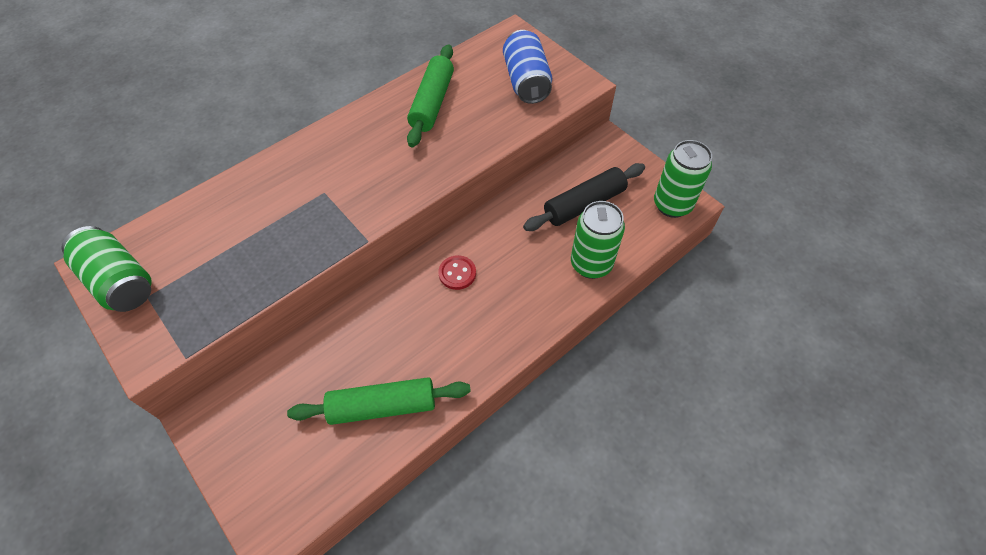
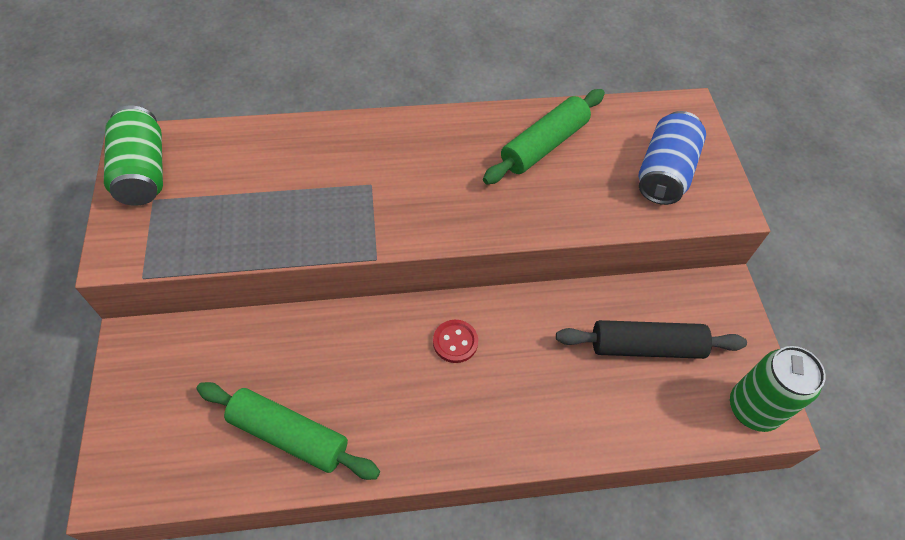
camera: 30 degrees right, 0 degrees up
(591, 264) = (605, 420): green can -> none

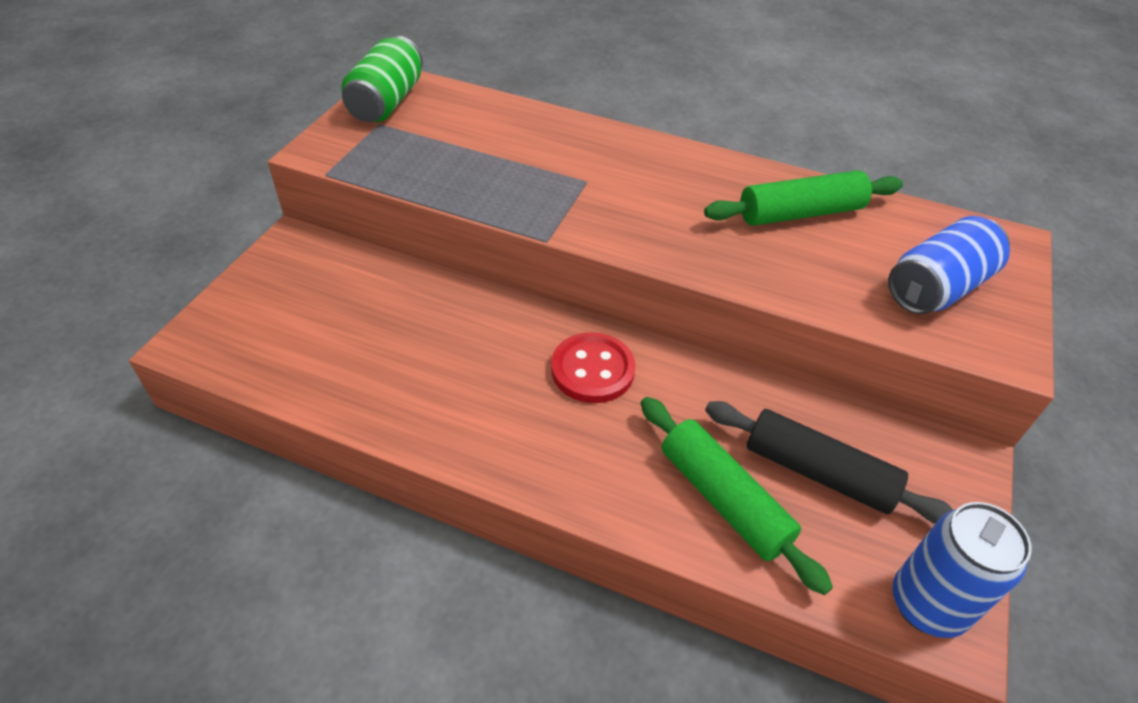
camera: 30 degrees right, 10 degrees down
(289, 435) = (369, 374): green rolling pin -> green rolling pin (723, 499)
(455, 342) = (592, 370): red button -> red button, size x1.53
(753, 408) = (927, 605): green can -> blue can

